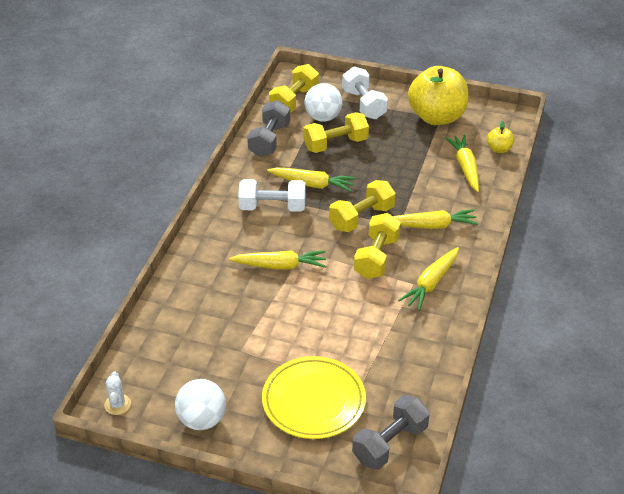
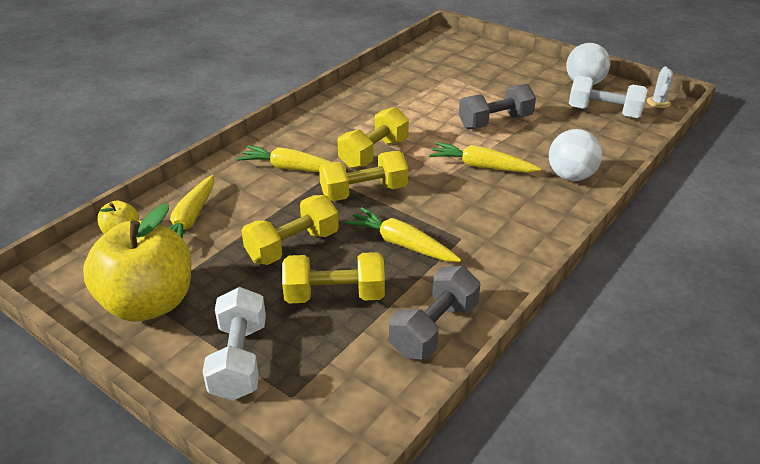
camera: 160 degrees left, 5 degrees down
(272, 207) = (467, 227): white dumbbell -> white dumbbell (604, 112)
(294, 101) = (355, 403): yellow dumbbell -> yellow dumbbell (292, 246)
(313, 400) = (489, 78): yellow plate -> none
(323, 117) = (324, 350): white ball -> white ball (570, 176)
(390, 443) = (442, 51): grey dumbbell -> grey dumbbell (495, 122)
(431, 284) = (337, 124): yellow carrot -> none

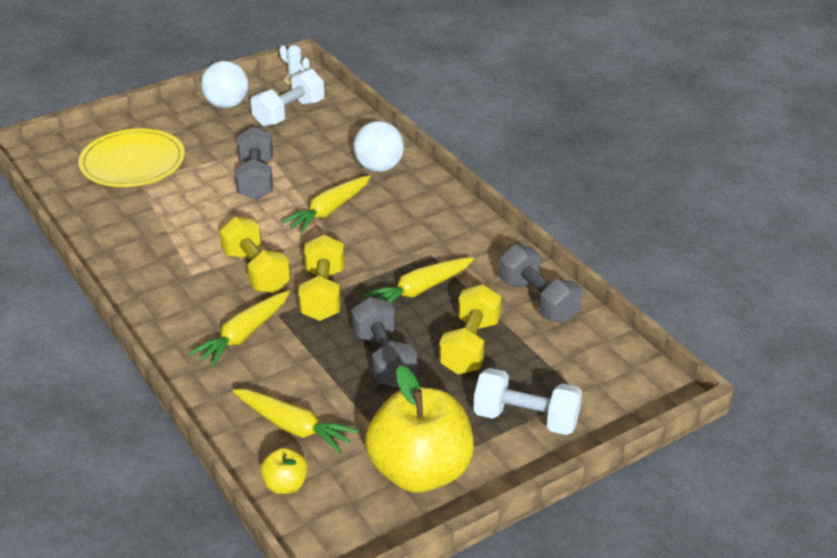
camera: 70 degrees left, 0 degrees up
(292, 246) = (384, 359): yellow dumbbell -> grey dumbbell
(469, 69) = (133, 163): none -> yellow plate

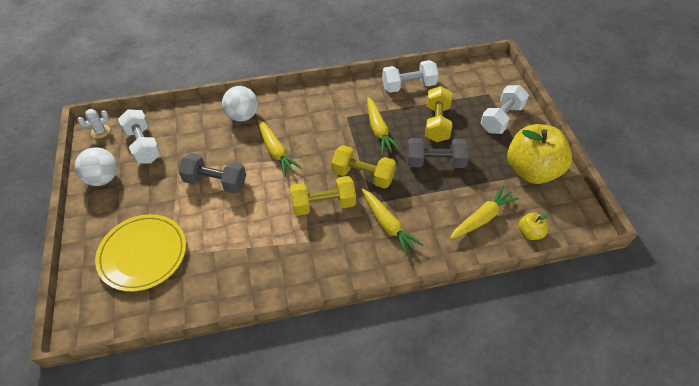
camera: 70 degrees left, 15 degrees up
(470, 346) = (437, 123): yellow dumbbell -> yellow dumbbell turned 60 degrees clockwise
(538, 300) = (408, 86): grey dumbbell -> white dumbbell

